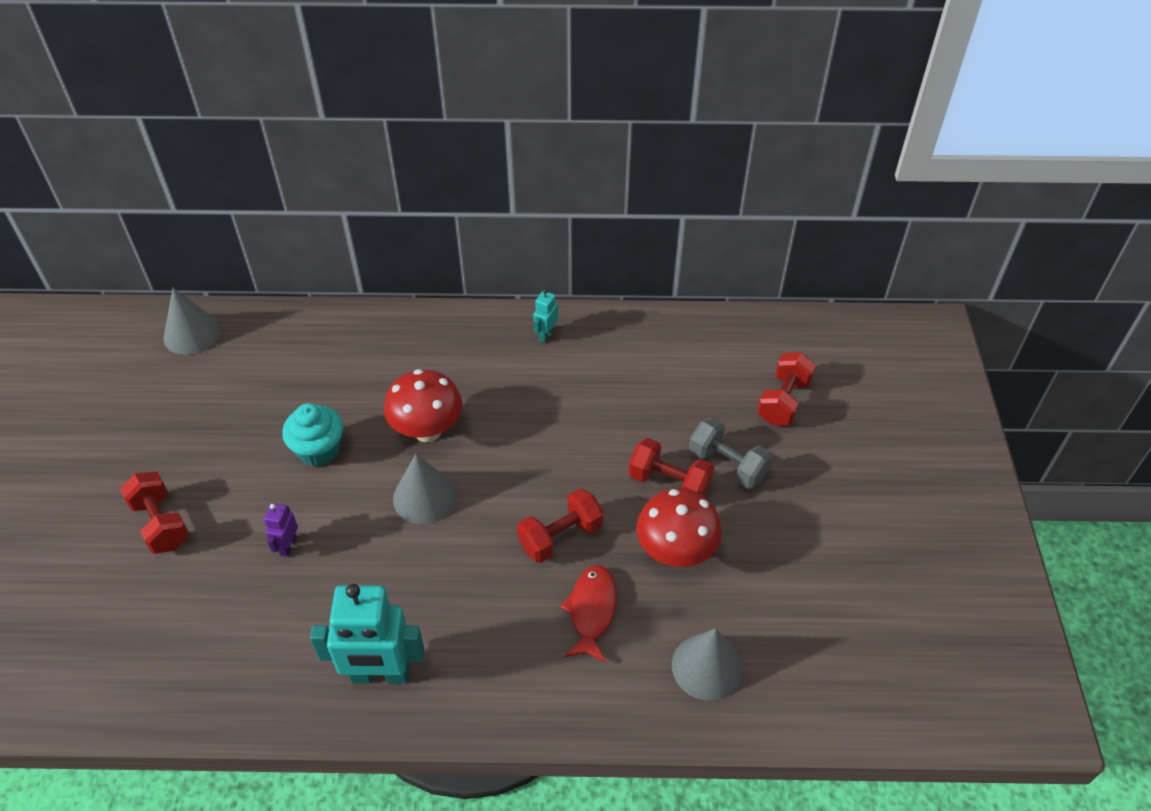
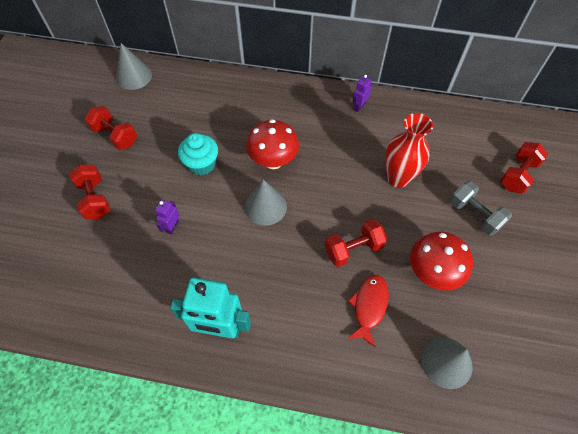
camera: 10 degrees right, 10 degrees up
(546, 334) = (359, 107): turquoise robot -> purple robot
(614, 429) = (398, 178): none -> red vase
(669, 483) = (432, 222): red dumbbell -> red dumbbell (115, 136)

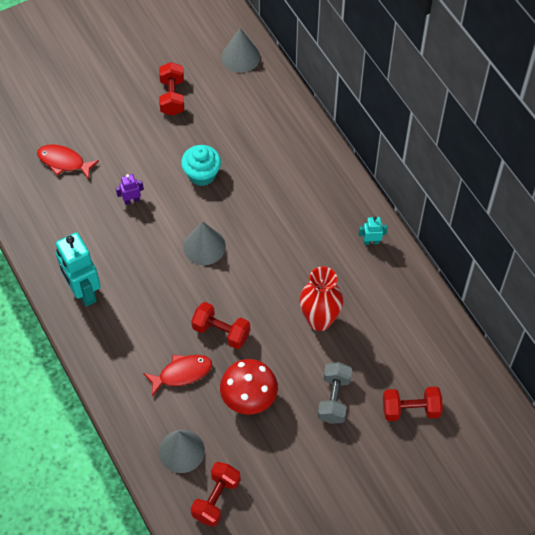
camera: 50 degrees right, 0 degrees up
(82, 251) = (64, 162): none -> red fish
(95, 199) = (109, 133): red dumbbell -> red dumbbell (216, 499)
(273, 161) = (251, 220): red mushroom -> none
(359, 107) = (371, 241): purple robot -> turquoise robot

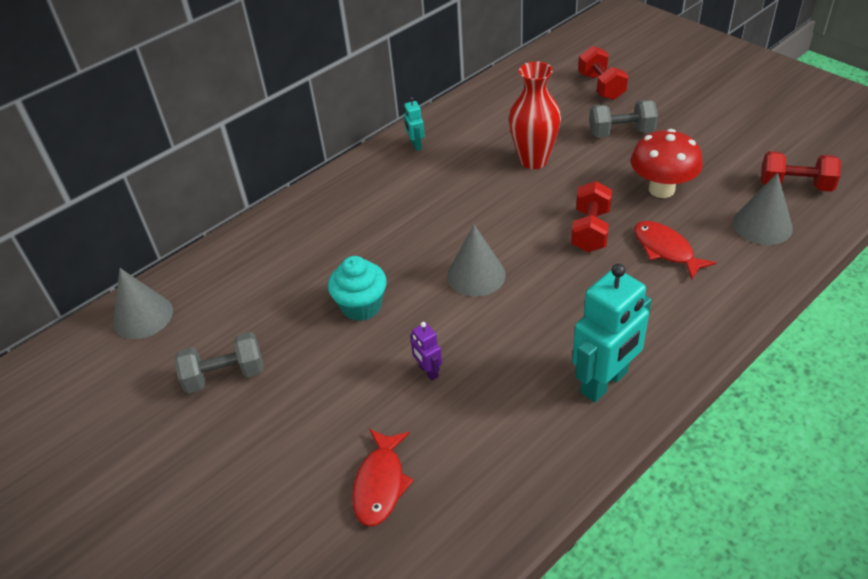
camera: 100 degrees left, 15 degrees down
(172, 97) = (225, 376): red dumbbell -> grey dumbbell

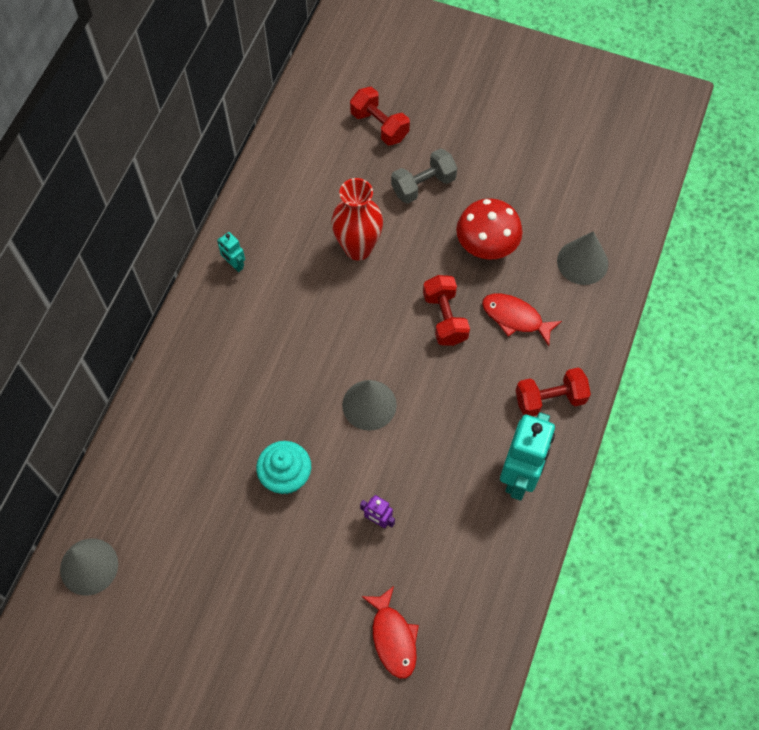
camera: 30 degrees left, 20 degrees up
(225, 376) = (207, 595): grey dumbbell -> none
(795, 186) = (594, 205): red dumbbell -> red dumbbell (550, 399)

